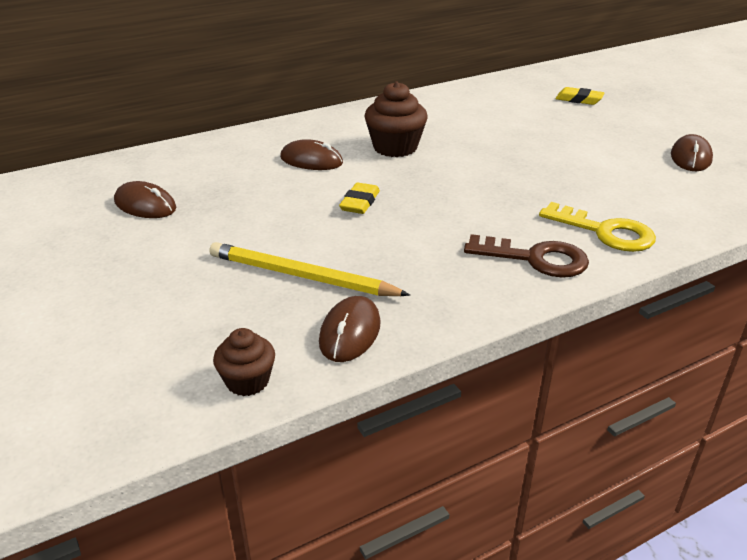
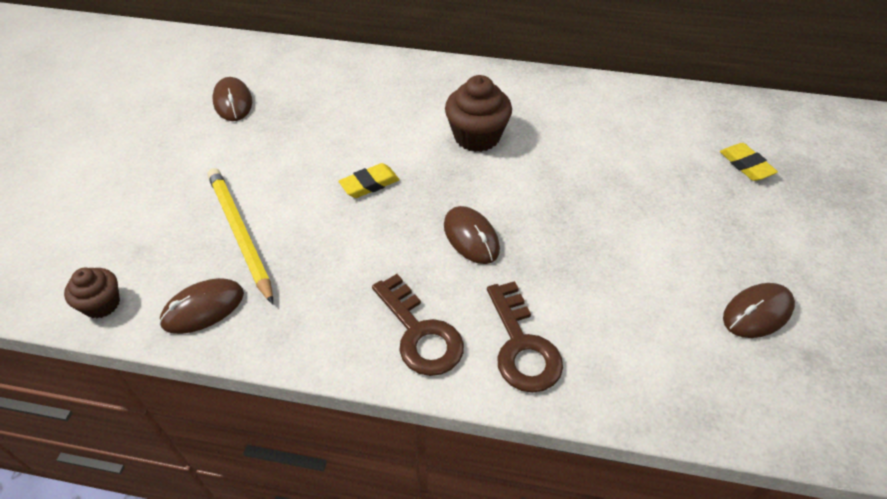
camera: 40 degrees right, 15 degrees up
(311, 160) = (393, 116): brown mouse -> brown mouse (471, 237)
(605, 232) = (522, 346): yellow key -> brown key

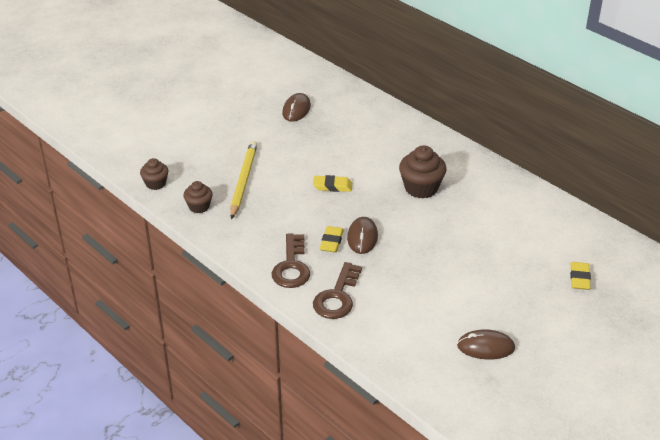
camera: 35 degrees right, 10 degrees down
(203, 308) = (199, 207): brown mouse -> brown cupcake
(439, 265) = (331, 242): none -> yellow eraser

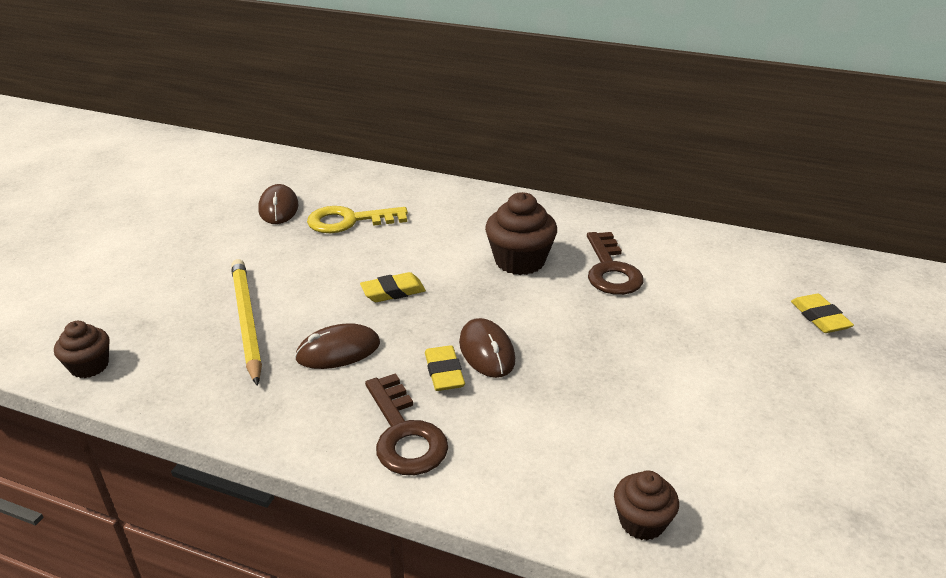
camera: 25 degrees left, 5 degrees down
(199, 207) = (187, 382): brown cupcake -> brown cupcake (642, 522)
(334, 131) = (349, 221): none -> yellow key
(337, 297) = (514, 461): brown key -> brown key (611, 270)
(485, 347) = (801, 463): brown mouse -> brown mouse (338, 351)

